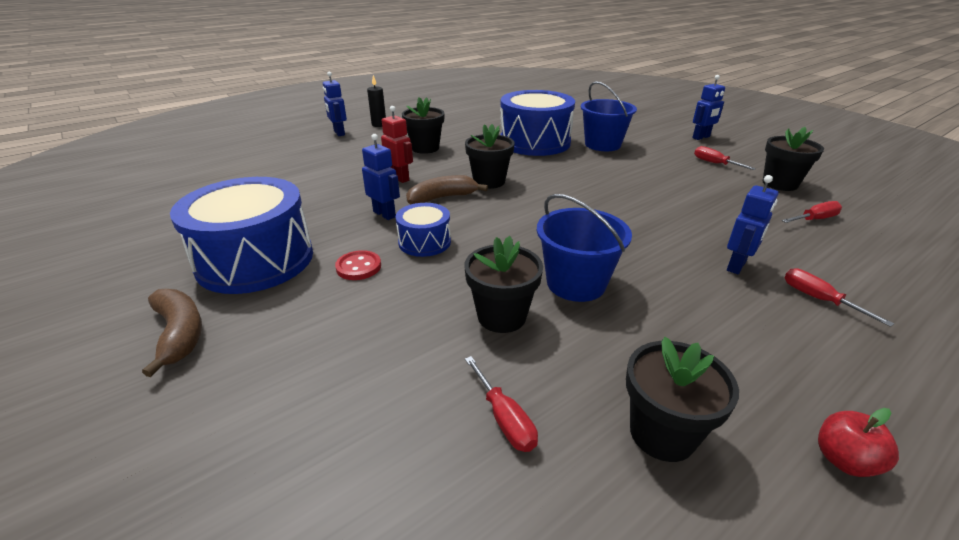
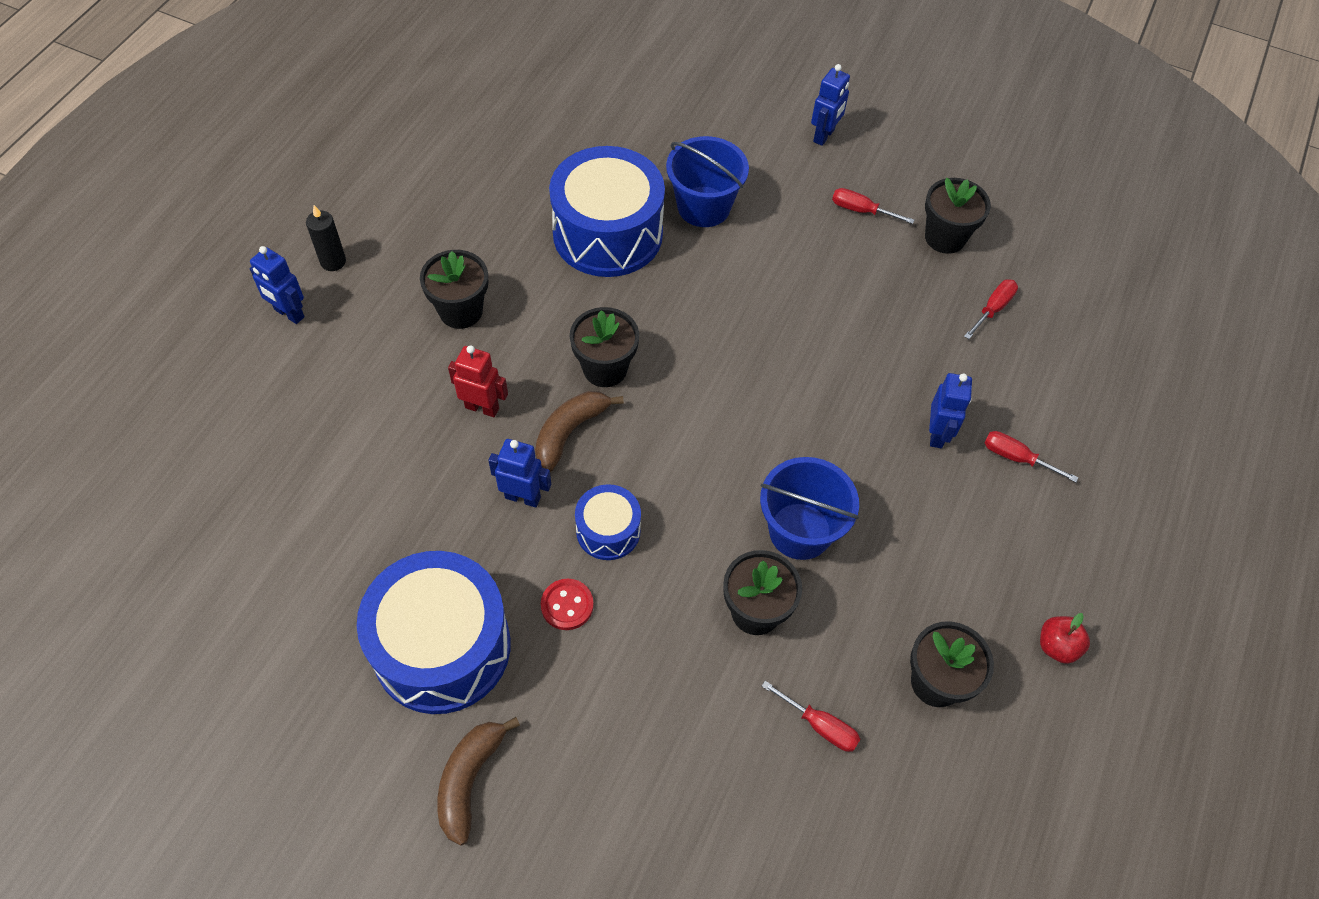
camera: 30 degrees left, 25 degrees up
(179, 334) = (469, 780): brown banana -> brown banana turned 105 degrees counterclockwise

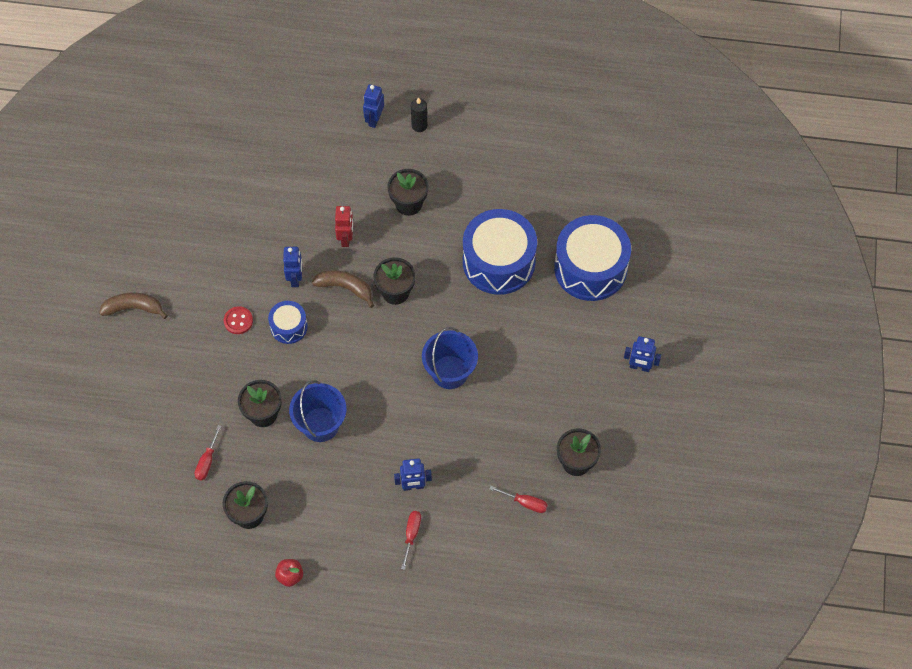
camera: 75 degrees right, 5 degrees up
(442, 647) = (197, 271): blue drum -> blue drum (590, 268)
(703, 207) = (543, 310): blue bucket -> blue bucket (450, 372)
(861, 210) = (579, 405): red screwdriver -> none

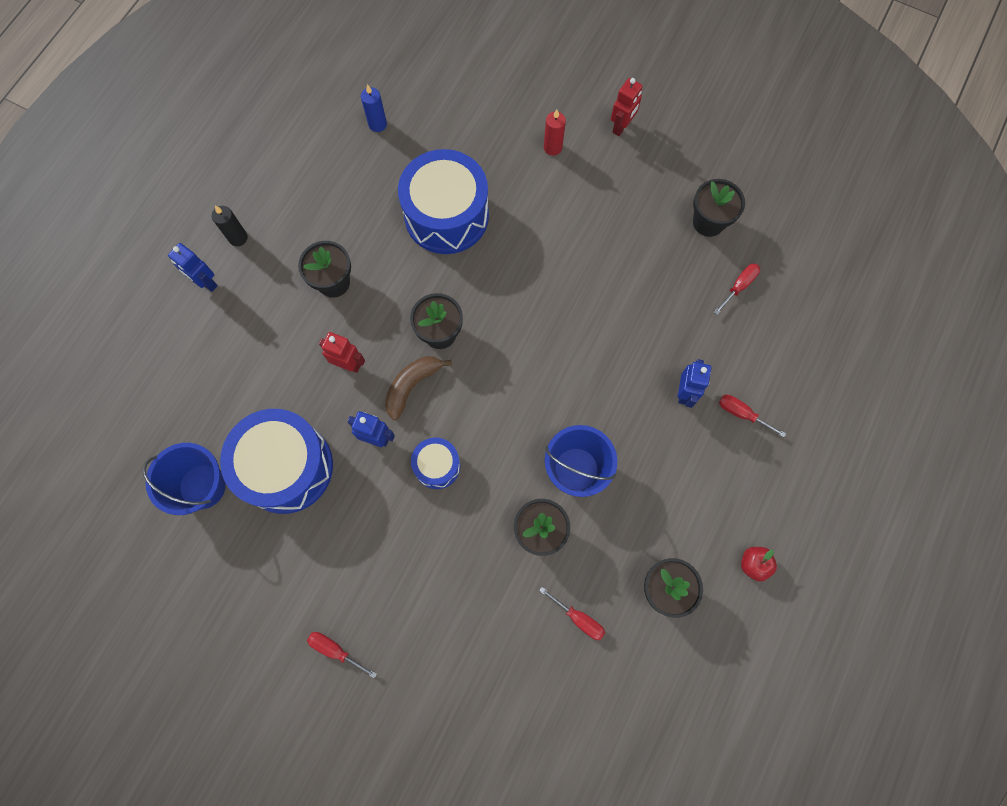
camera: 70 degrees left, 10 degrees up
(133, 308) = (335, 650): brown banana -> red screwdriver
(238, 321) = (405, 523): red button -> none
(450, 372) = (560, 309): blue bucket -> blue bucket (202, 486)
(560, 183) = (377, 124): none -> blue candle
(590, 268) = (491, 131): blue drum -> blue drum (286, 467)
(595, 319) = (552, 147): none -> red candle
(639, 367) = (621, 127): blue robot -> red robot

